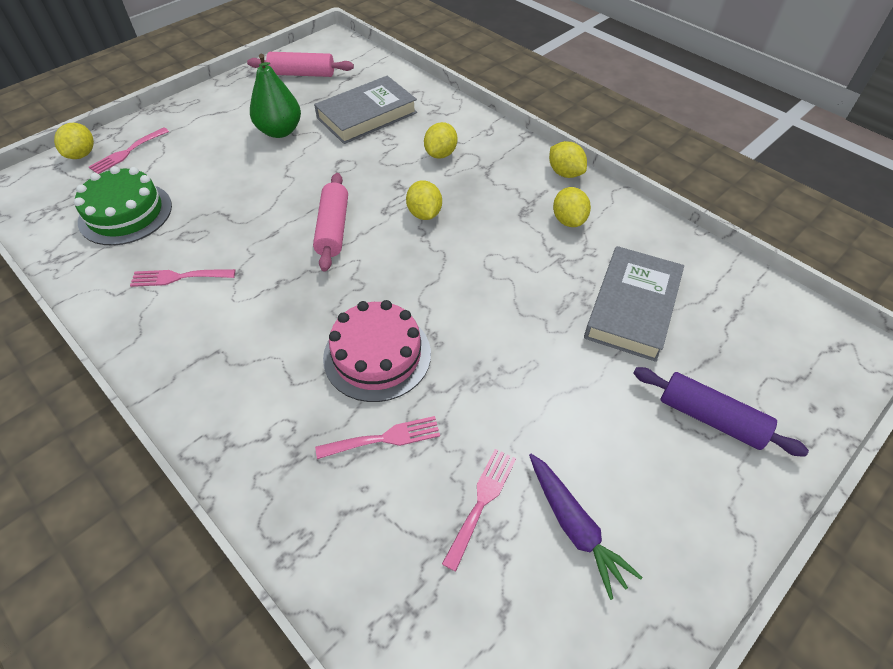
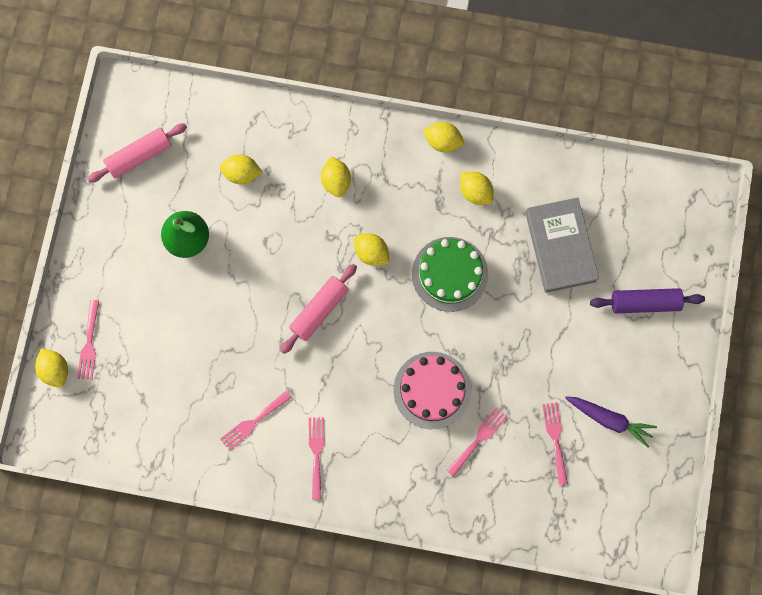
camera: 35 degrees left, 25 degrees up
(125, 213) = (156, 398): green cake -> green cake (450, 274)
(202, 339) = (316, 453): none -> pink fork
(333, 229) = (319, 310): pink rolling pin -> pink rolling pin turned 75 degrees clockwise
(367, 115) = (242, 174): grey book -> yellow lemon

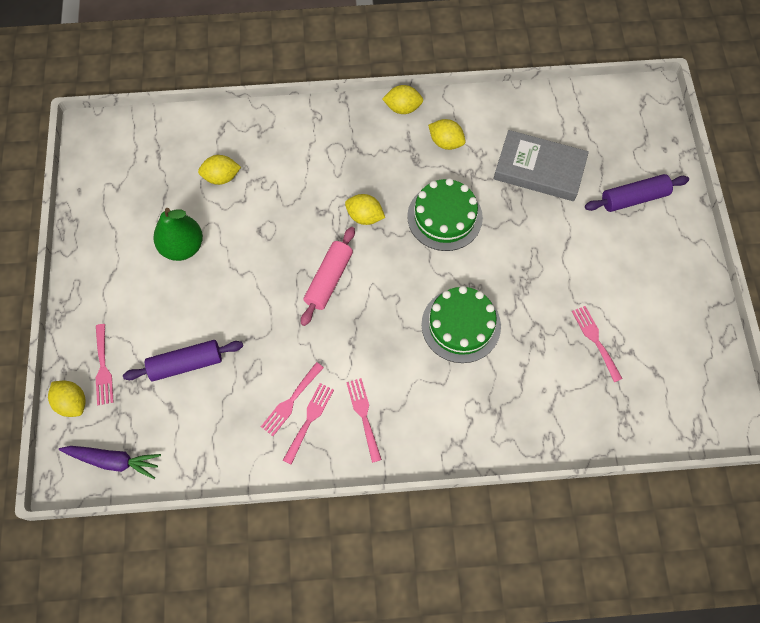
camera: 15 degrees left, 10 degrees down
(139, 156) = (118, 185): pink rolling pin -> none
(165, 360) = (186, 364): none -> purple rolling pin
(336, 181) = (313, 163): yellow lemon -> none
(432, 390) = (461, 325): pink cake -> green cake
(478, 439) = (521, 360): pink fork -> pink fork (309, 419)
(560, 247) = (539, 169): grey book -> grey book turned 45 degrees counterclockwise
(609, 420) = (640, 309): purple carrot -> purple carrot (113, 461)

